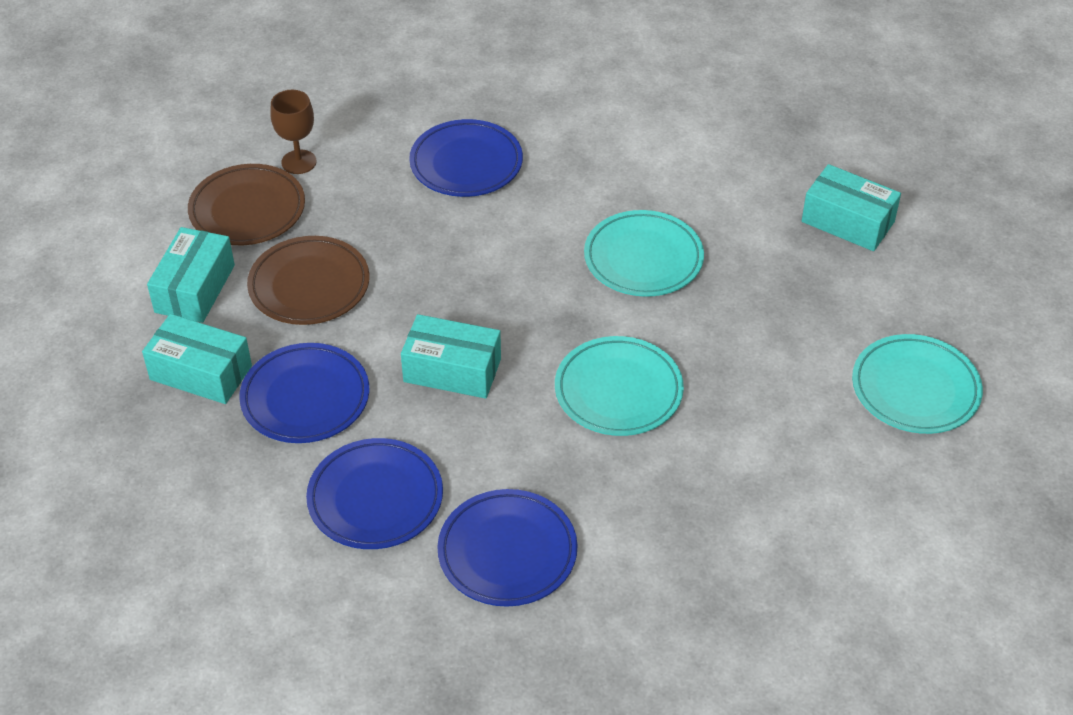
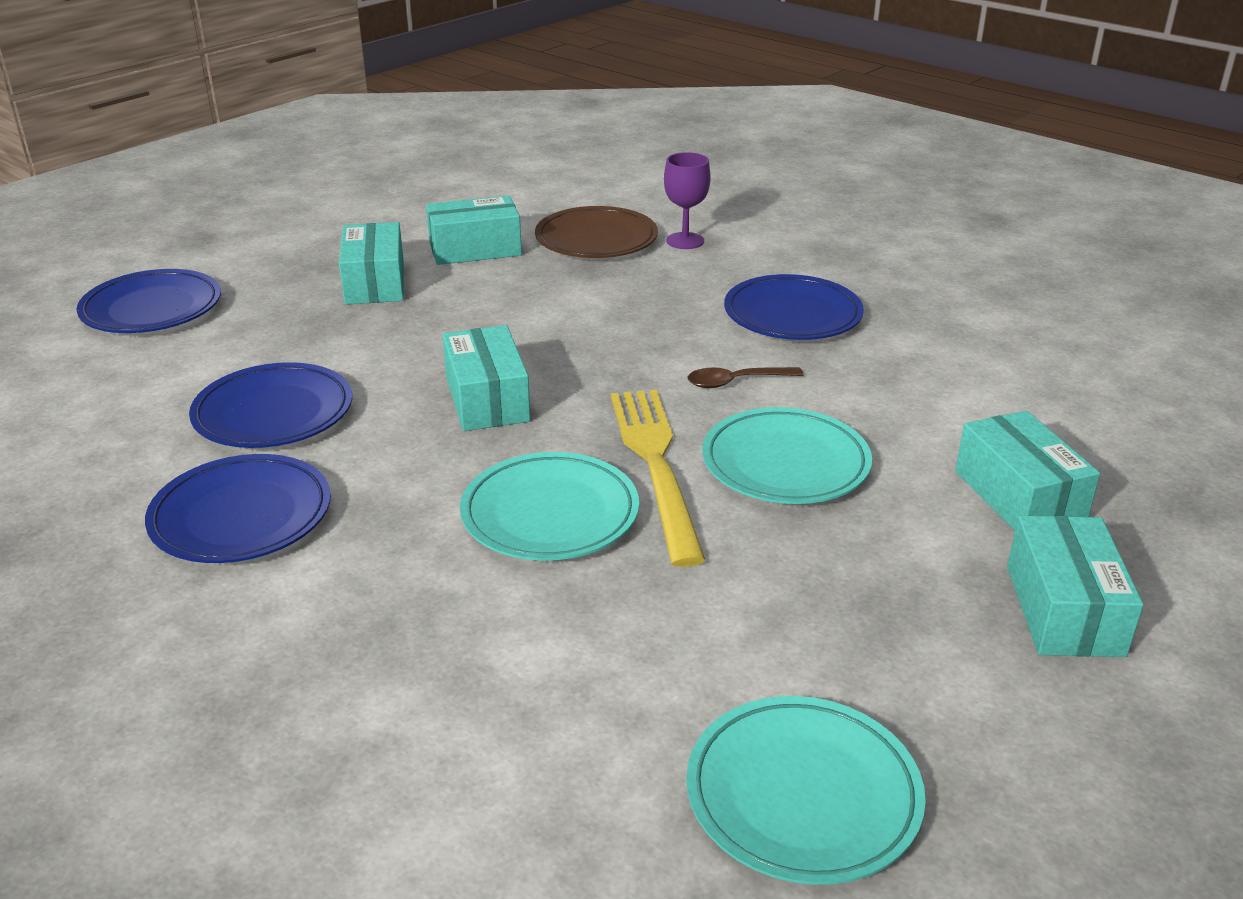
camera: 60 degrees right, 15 degrees down
(299, 162) = (685, 241): brown goblet -> purple goblet
(305, 398) = (383, 337): blue plate -> blue plate (152, 309)
(309, 285) = (531, 294): brown plate -> none
(532, 235) = (736, 382): none -> brown spoon
(601, 318) = (656, 465): none -> yellow fork
(745, 180) = (1019, 496): none -> turquoise box

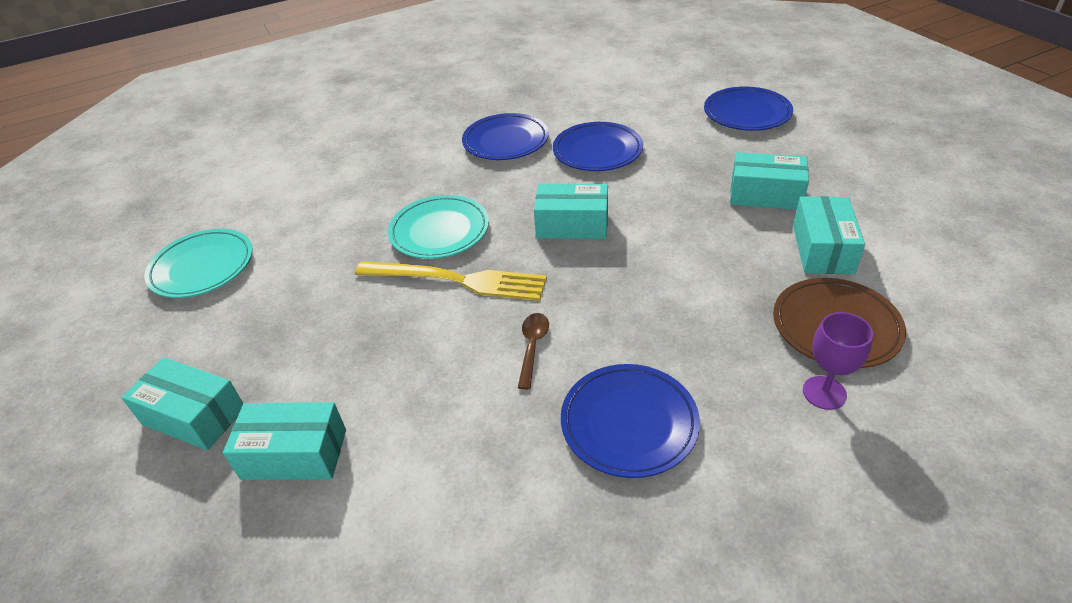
camera: 115 degrees right, 10 degrees up
(785, 463) = (418, 340): turquoise plate -> none

